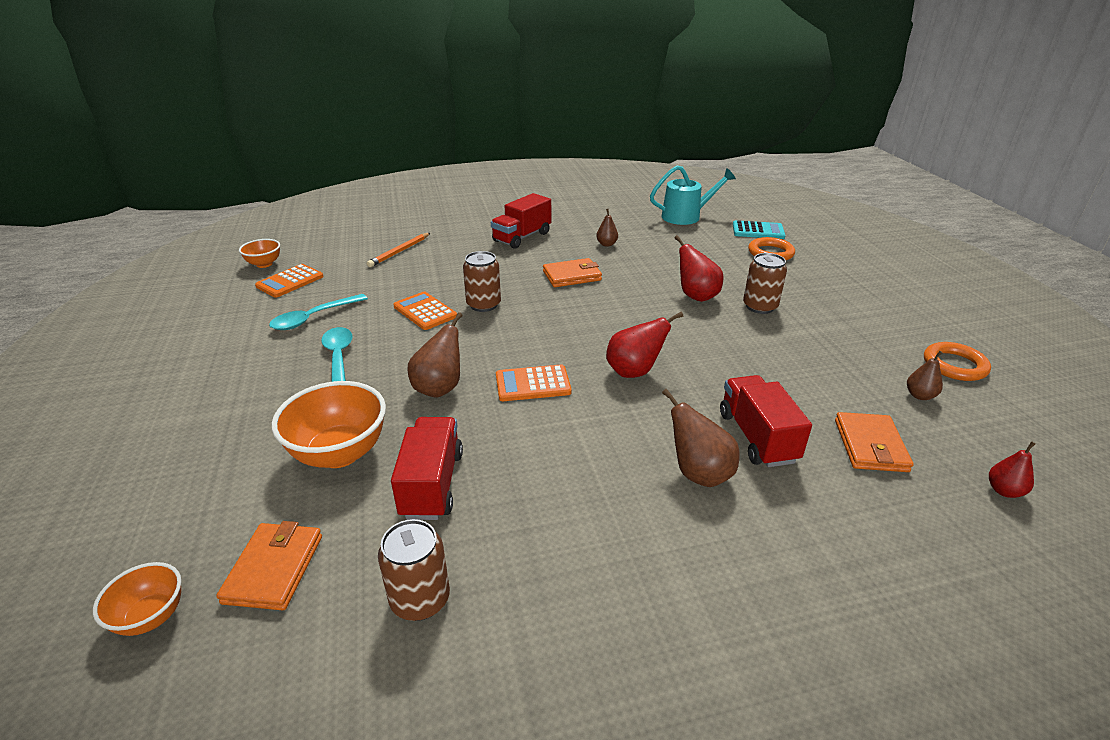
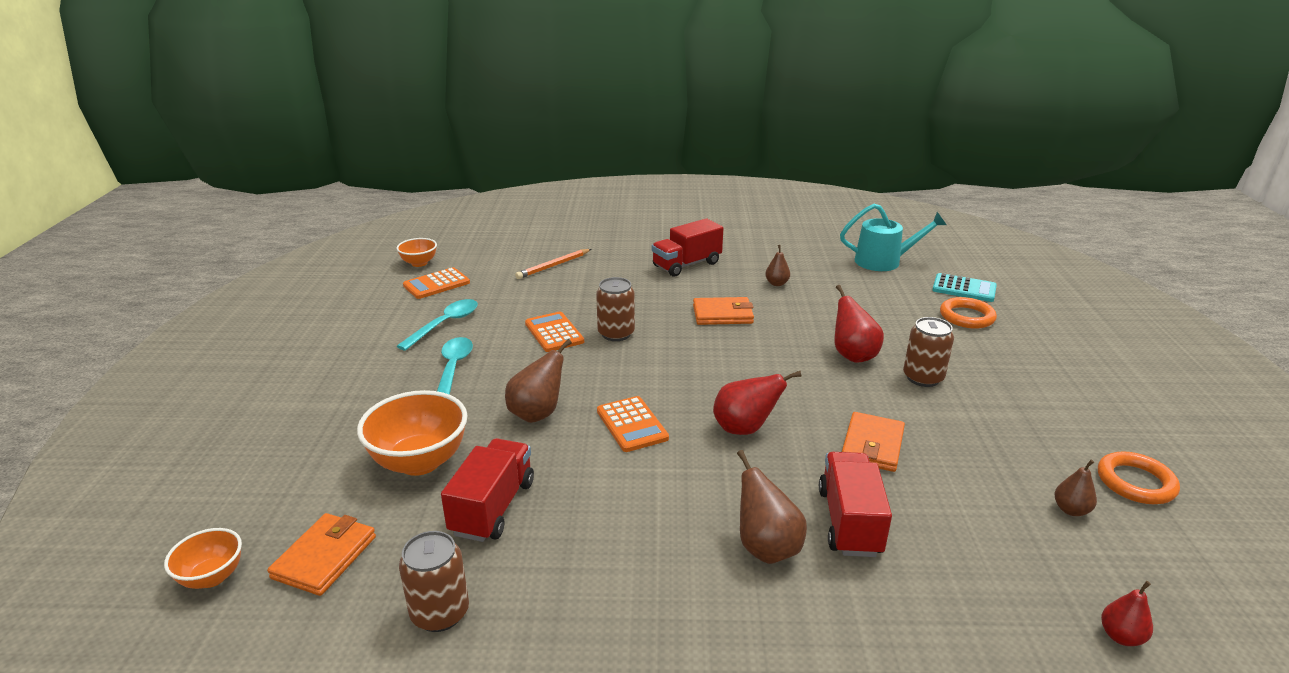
camera: 15 degrees right, 5 degrees down
(313, 318) = (445, 324): turquoise spoon -> turquoise spoon turned 150 degrees clockwise
(533, 384) = (632, 424): orange calculator -> orange calculator turned 120 degrees counterclockwise
(870, 445) = (979, 555): orange wallet -> orange wallet (872, 445)

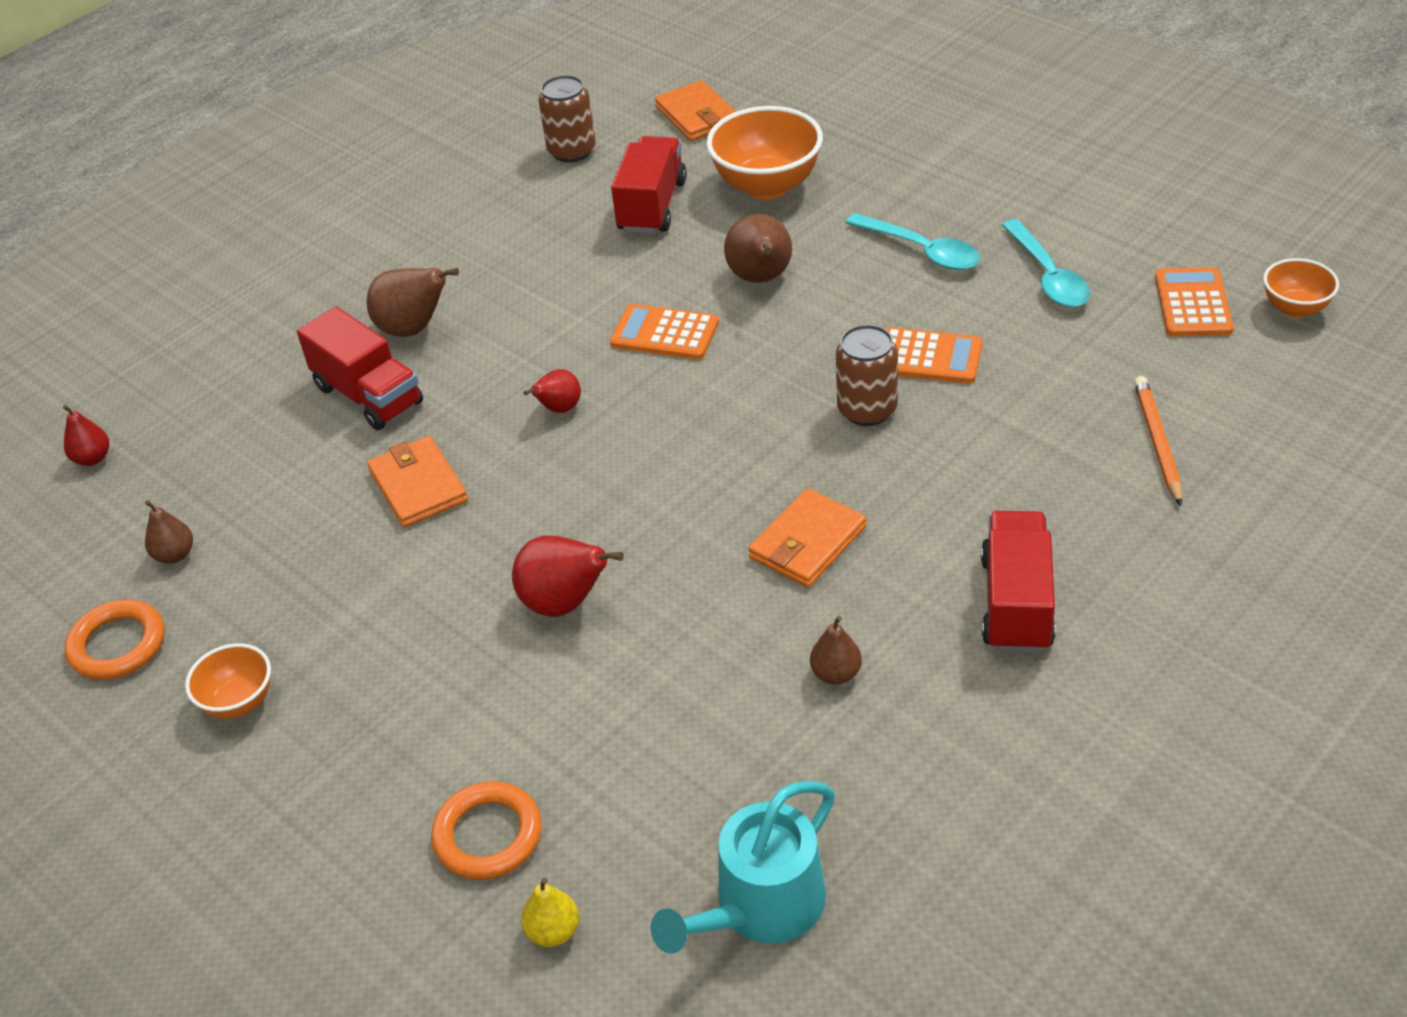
camera: 135 degrees right, 15 degrees up
(212, 577) = (736, 68): orange bowl -> orange bowl (239, 702)
(493, 507) = (652, 206): red truck -> red truck turned 135 degrees counterclockwise
(745, 429) = (559, 409): red pear -> red pear, size x0.60
(923, 378) = (446, 632): brown can -> none
(964, 288) = (553, 931): turquoise calculator -> yellow pear

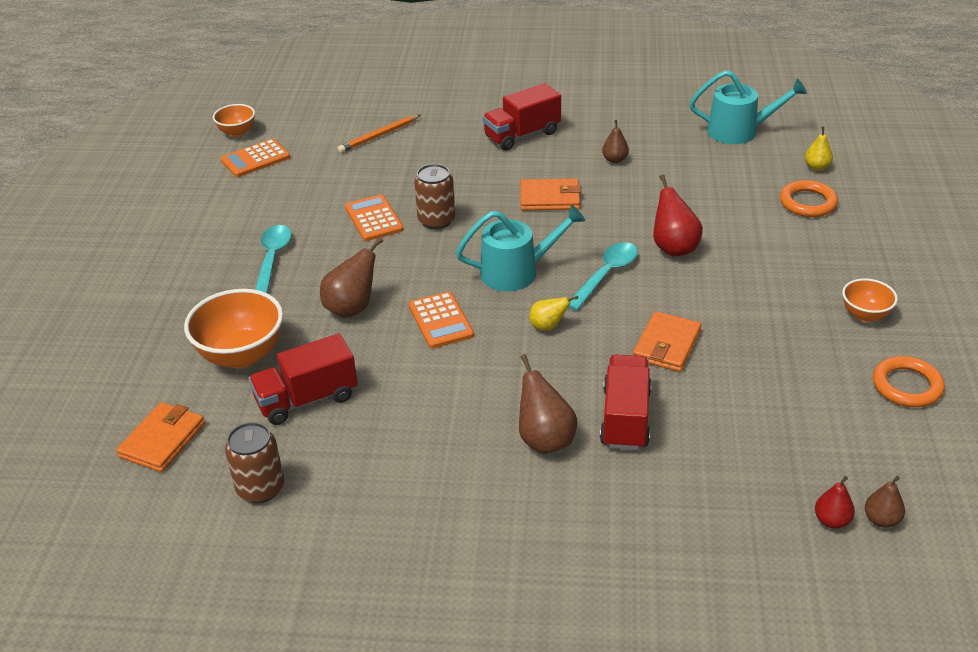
camera: 130 degrees left, 5 degrees down
(175, 555) = (833, 411): brown pear -> brown pear (881, 520)
(559, 409) = (548, 326): red pear -> yellow pear
(682, 431) = (516, 272): none -> turquoise watering can
(1048, 276) = (264, 208): turquoise spoon -> turquoise spoon (606, 275)

